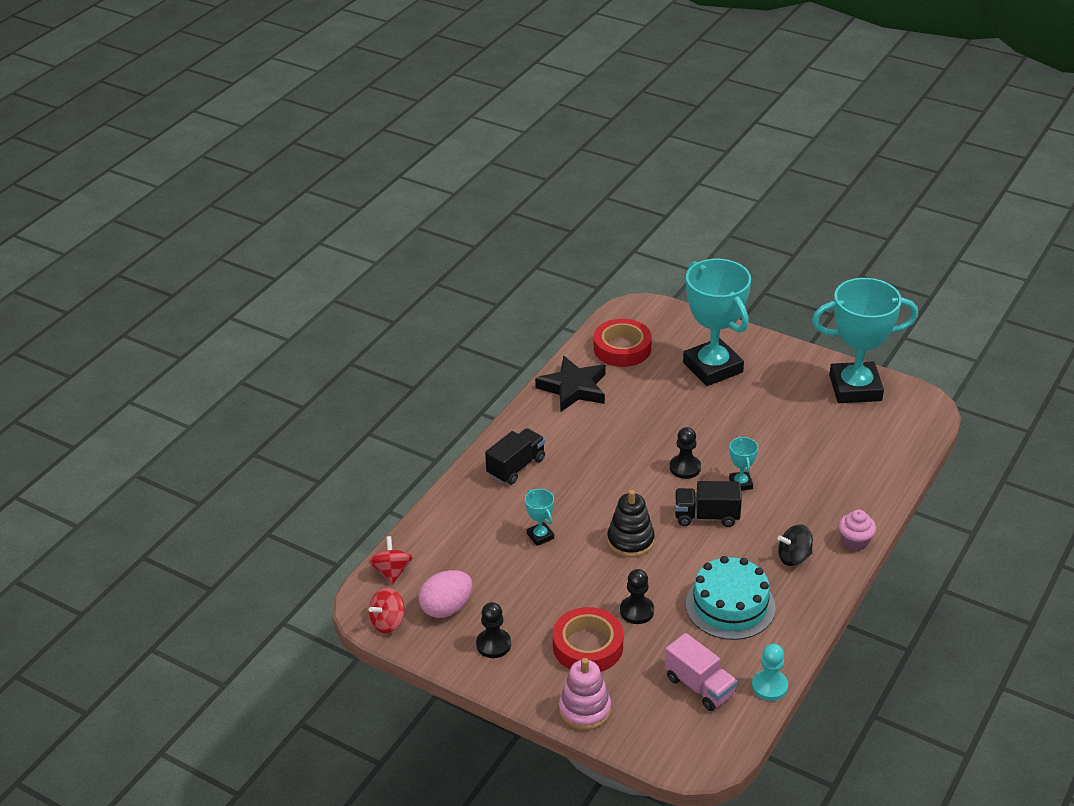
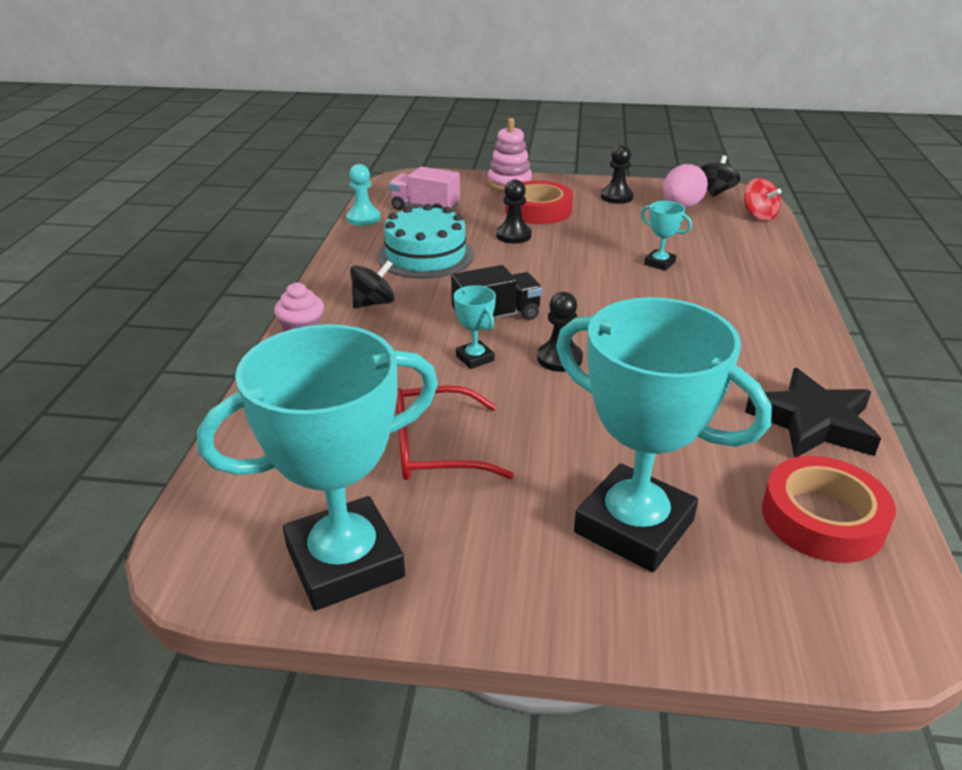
camera: 155 degrees right, 5 degrees down
(388, 622) = (716, 192): red spinning top -> black spinning top
(516, 467) = (760, 312): black truck -> none
(630, 541) = (564, 279): black stacking toy -> none
(792, 429) = (435, 448): none -> red glasses

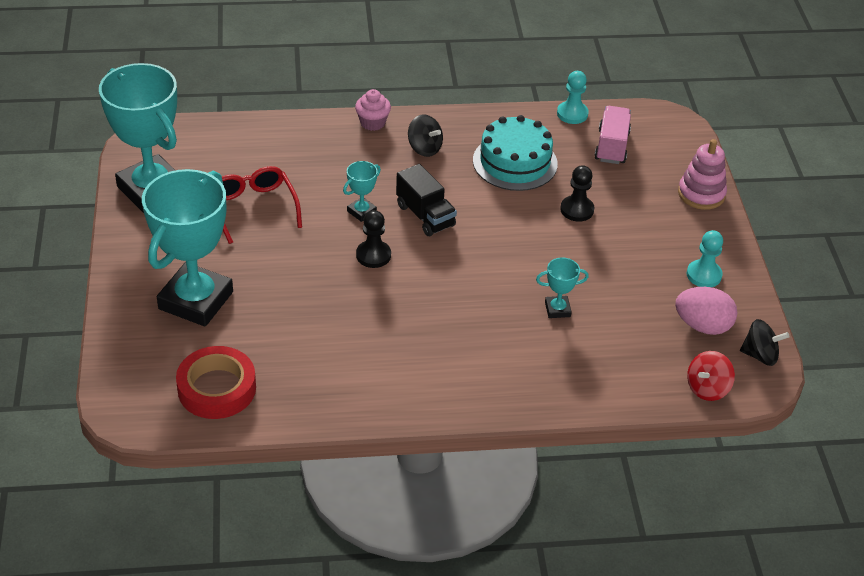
camera: 75 degrees right, 10 degrees up
(538, 210) = (642, 220): red tape -> none
(616, 197) = (704, 275): black pawn -> turquoise pawn
(659, 263) = (557, 309): turquoise trophy -> turquoise trophy turned 60 degrees clockwise
(813, 422) = (322, 394): black star -> none

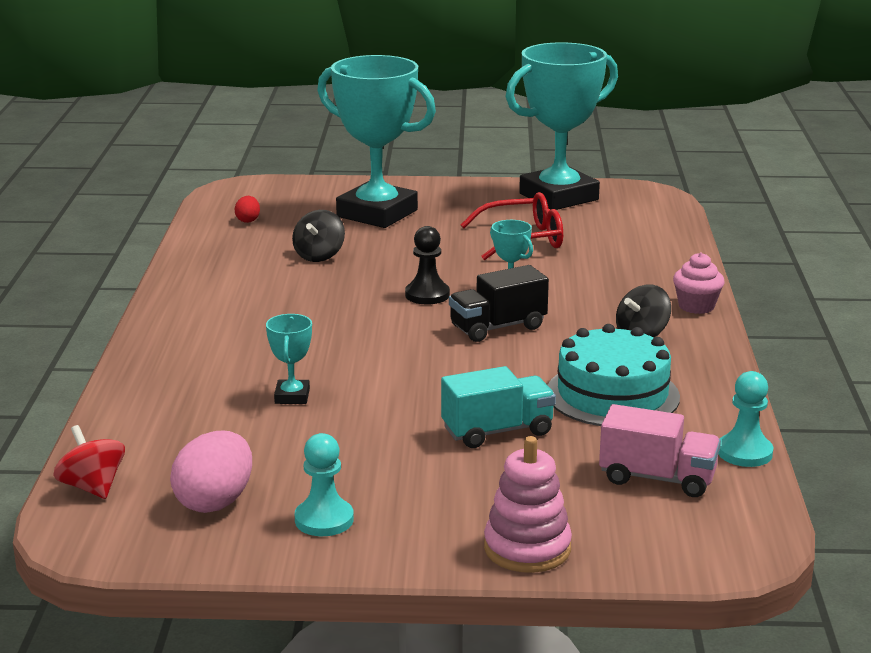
camera: 100 degrees right, 20 degrees down
(217, 388) = (248, 220): red tape -> red egg
(577, 210) = (497, 431): black pawn -> turquoise truck
(760, 355) = (131, 543): black spinning top -> black spinning top (319, 256)

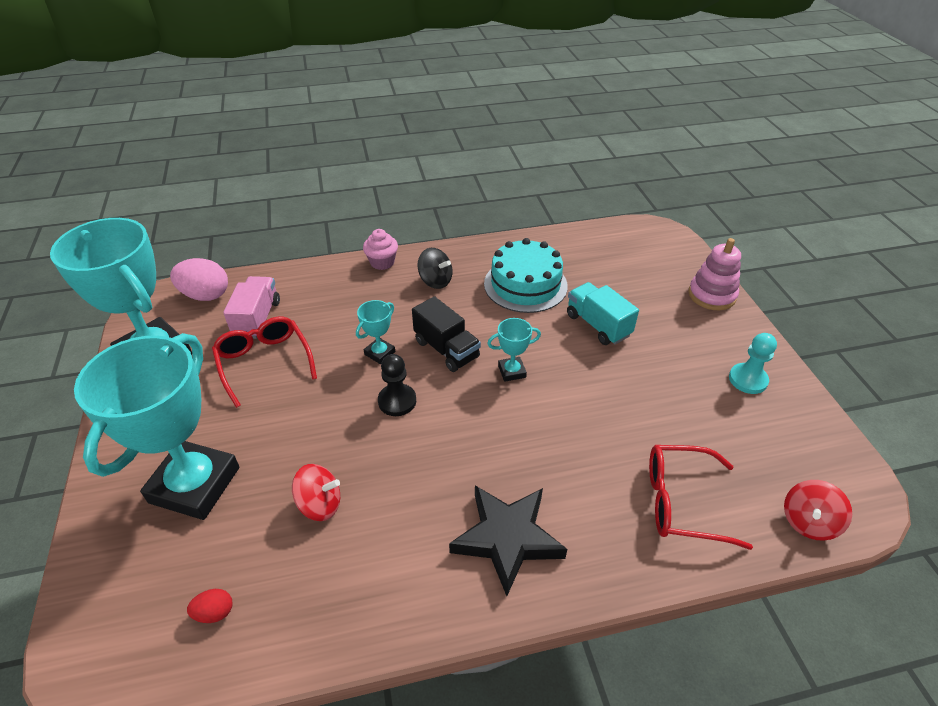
camera: 105 degrees left, 20 degrees up
(181, 418) = (681, 502): none -> red glasses
(215, 502) = (770, 440): pink egg -> pink egg (205, 295)
(217, 326) = (507, 538): none -> black star
(292, 396) = (609, 441): turquoise trophy -> turquoise trophy (512, 371)
(319, 256) = (320, 504): black spinning top -> red spinning top
(657, 478) = (612, 260): pink truck -> pink truck (257, 319)
(744, 452) = (567, 234): turquoise pawn -> none

